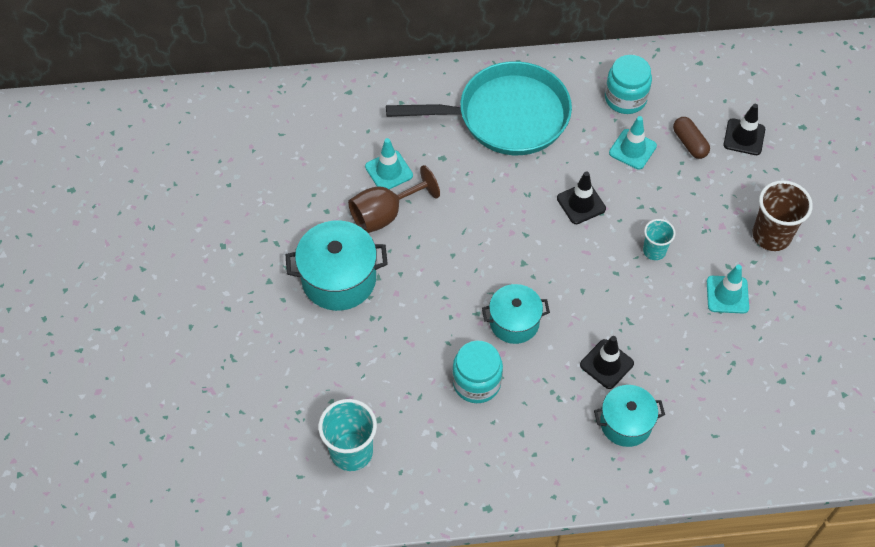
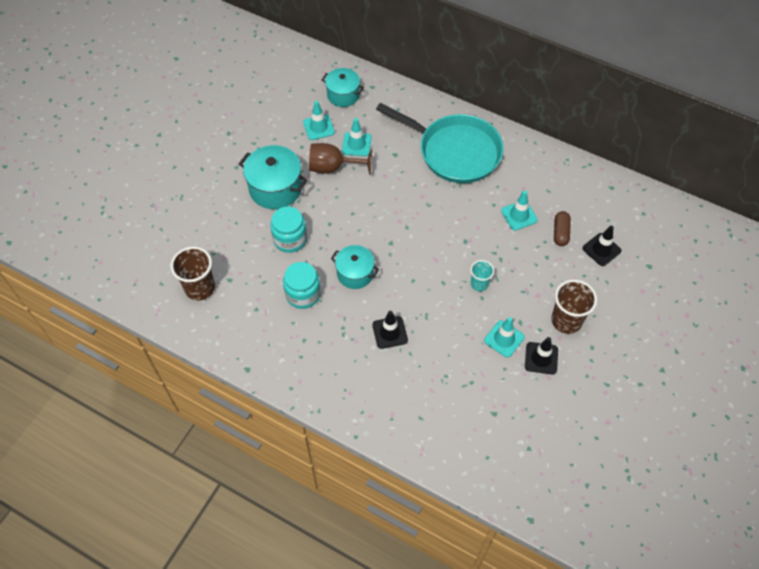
camera: 35 degrees right, 0 degrees up
(327, 176) = (318, 127): none -> turquoise traffic cone
(351, 452) = (200, 288): turquoise cup -> brown cup
(581, 203) = (457, 229): black traffic cone -> black traffic cone (541, 358)
(625, 98) = (541, 182): turquoise jar -> turquoise jar (290, 239)
(626, 423) = (371, 374): turquoise pot -> turquoise pot (343, 95)

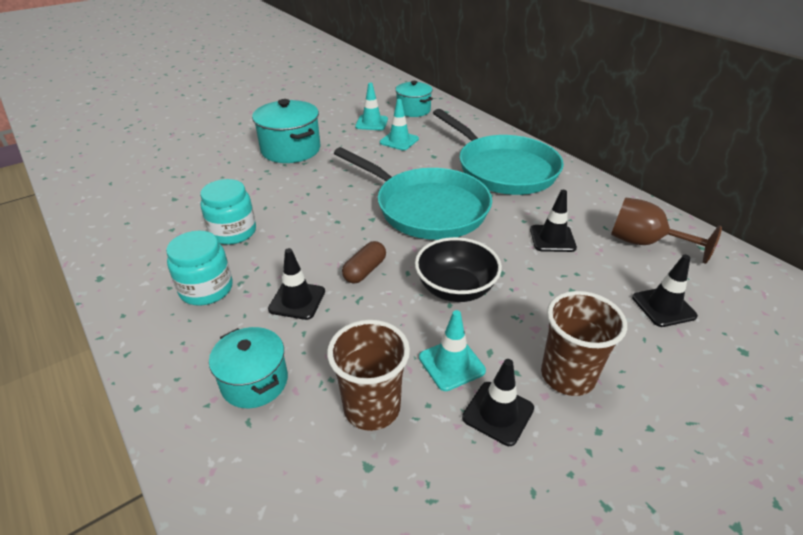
camera: 25 degrees right, 20 degrees down
(200, 288) = (139, 196): brown cup -> brown cup (372, 407)
(290, 239) = (266, 186): turquoise jar -> turquoise jar (206, 289)
(333, 167) = (361, 150): brown goblet -> brown goblet (644, 243)
(355, 274) = (307, 232): turquoise pot -> turquoise pot (254, 381)
(422, 217) = (426, 208): none -> turquoise pan
(479, 284) = (455, 289): turquoise cup -> black bowl
(519, 215) = (552, 239): turquoise traffic cone -> black traffic cone
(560, 233) = (604, 271): brown capsule -> brown capsule (365, 270)

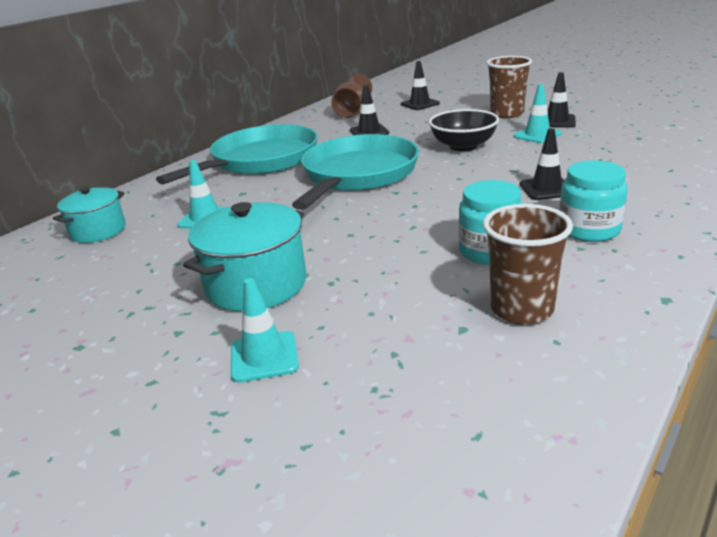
camera: 105 degrees left, 10 degrees down
(254, 381) = (641, 177): turquoise pot -> none
(365, 270) = (477, 176): brown capsule -> none
(371, 123) = (147, 249): turquoise traffic cone -> turquoise traffic cone (264, 357)
(372, 407) = (602, 145): brown cup -> brown cup (521, 309)

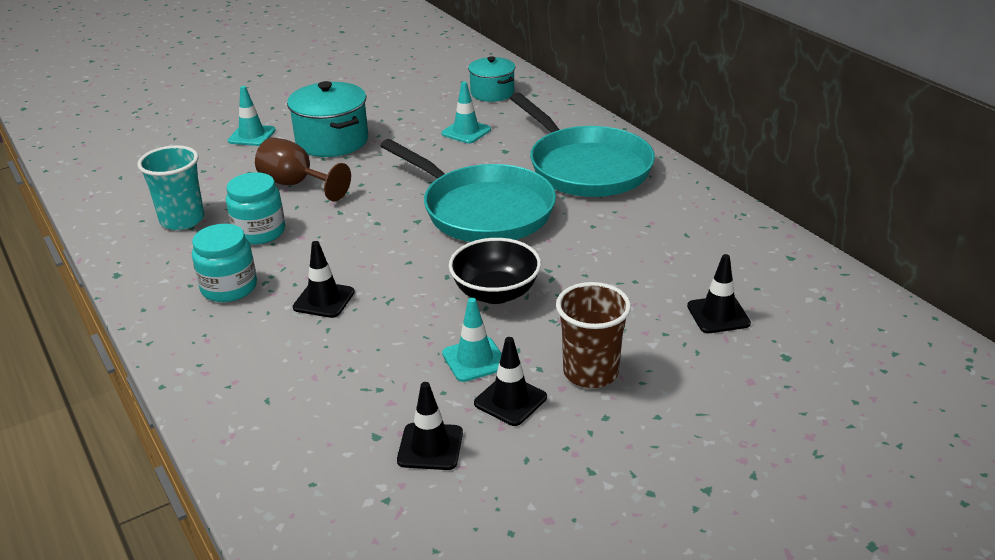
camera: 110 degrees right, 5 degrees up
(352, 112) = (725, 252): brown goblet -> brown goblet (296, 184)
(369, 132) = (619, 245): black traffic cone -> black traffic cone (430, 447)
(521, 309) = (182, 220): brown cup -> turquoise cup

